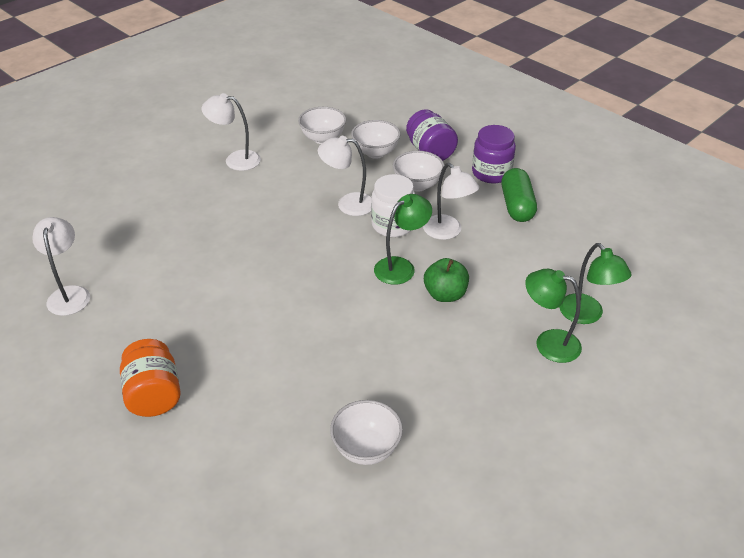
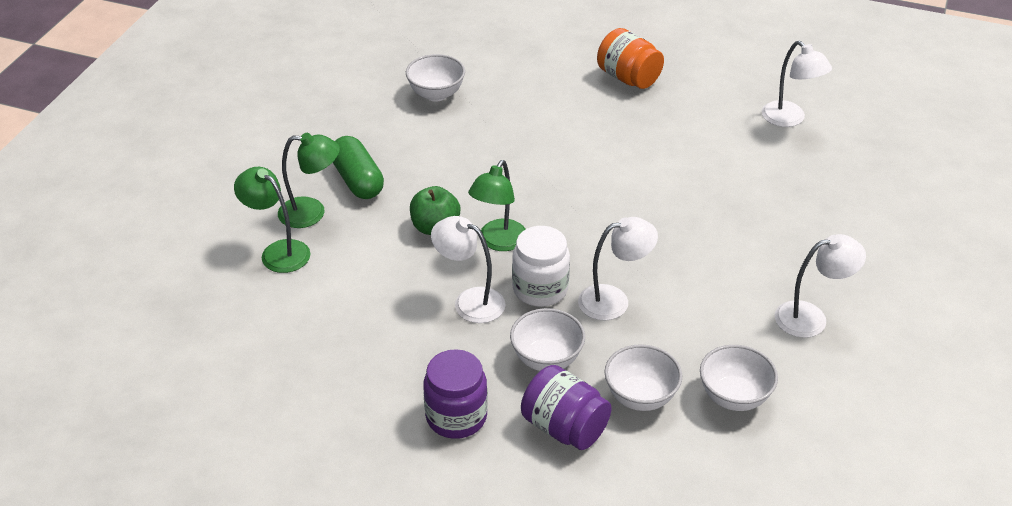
camera: 155 degrees right, 0 degrees up
(517, 206) = (399, 370): green capsule -> green capsule (357, 180)

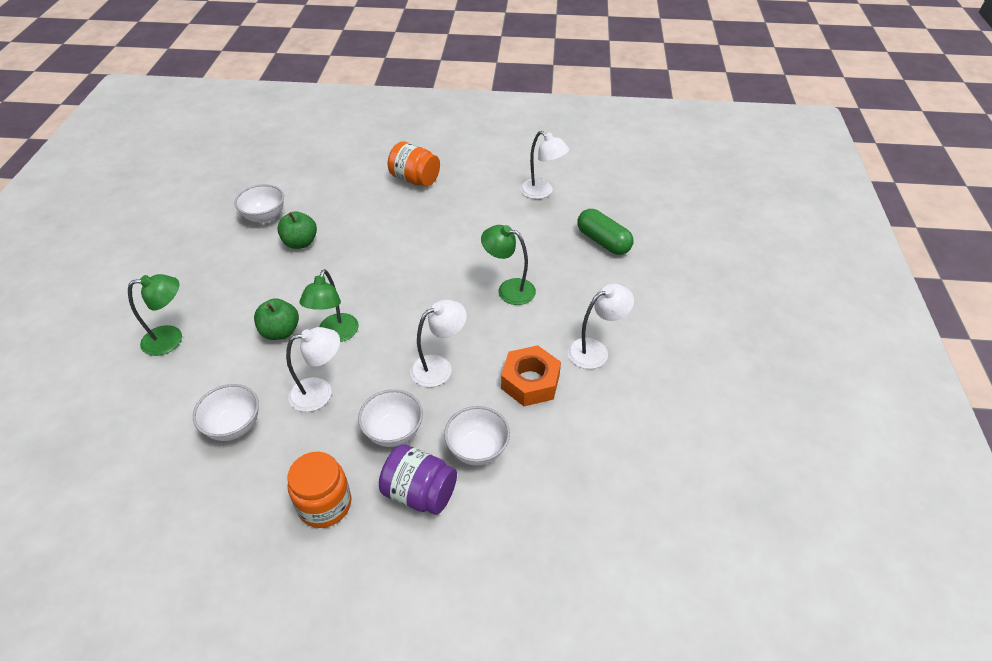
camera: 15 degrees left, 5 degrees up
(278, 251) = (144, 380): green lamp -> green lamp (509, 289)
(357, 180) = (208, 302): green capsule -> green capsule (603, 241)
(456, 417) = (325, 504): purple jar -> orange jar
(470, 301) = (320, 392): white lamp -> white lamp turned 150 degrees clockwise
(474, 131) = (300, 243): none -> green apple
(540, 289) = (377, 369): white jar -> none
(720, 337) = (530, 382): none -> orange nut
(734, 397) = (552, 432): white bowl -> white bowl (234, 426)

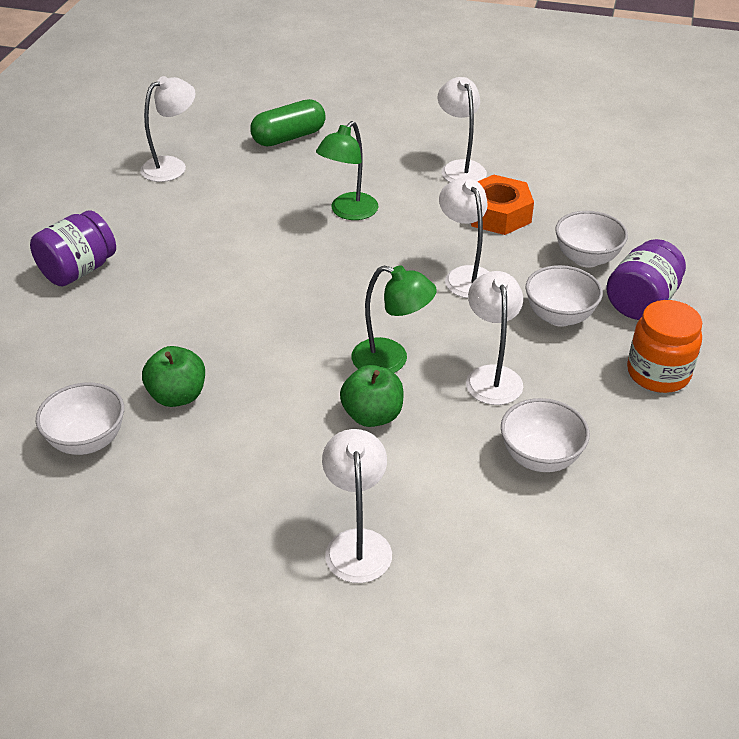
camera: 80 degrees left, 5 degrees down
(171, 339) = (357, 543): green lamp -> white lamp
(415, 179) = (78, 270): orange jar -> purple jar

